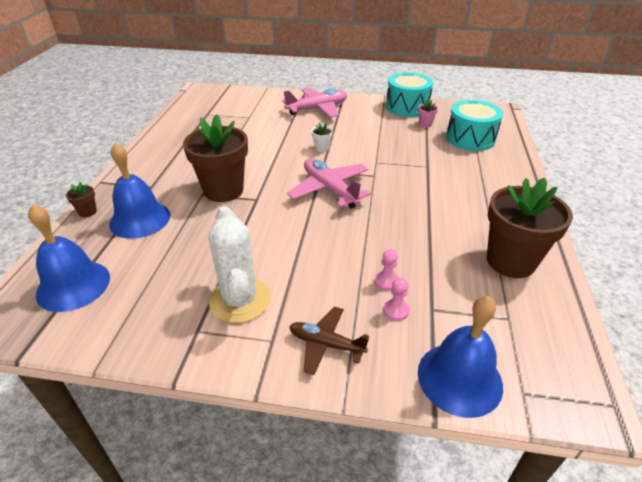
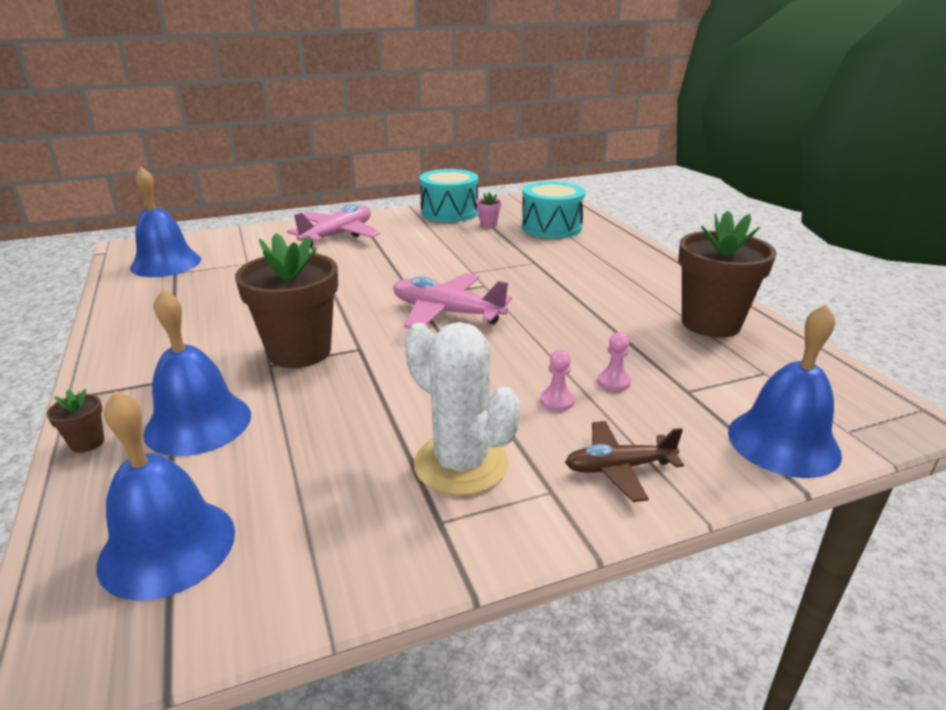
camera: 30 degrees left, 10 degrees down
(208, 106) = (166, 263): none -> blue bell
(322, 148) = (389, 274): white flower pot -> none
(396, 310) = (654, 405): pink pawn -> pink pawn (557, 401)

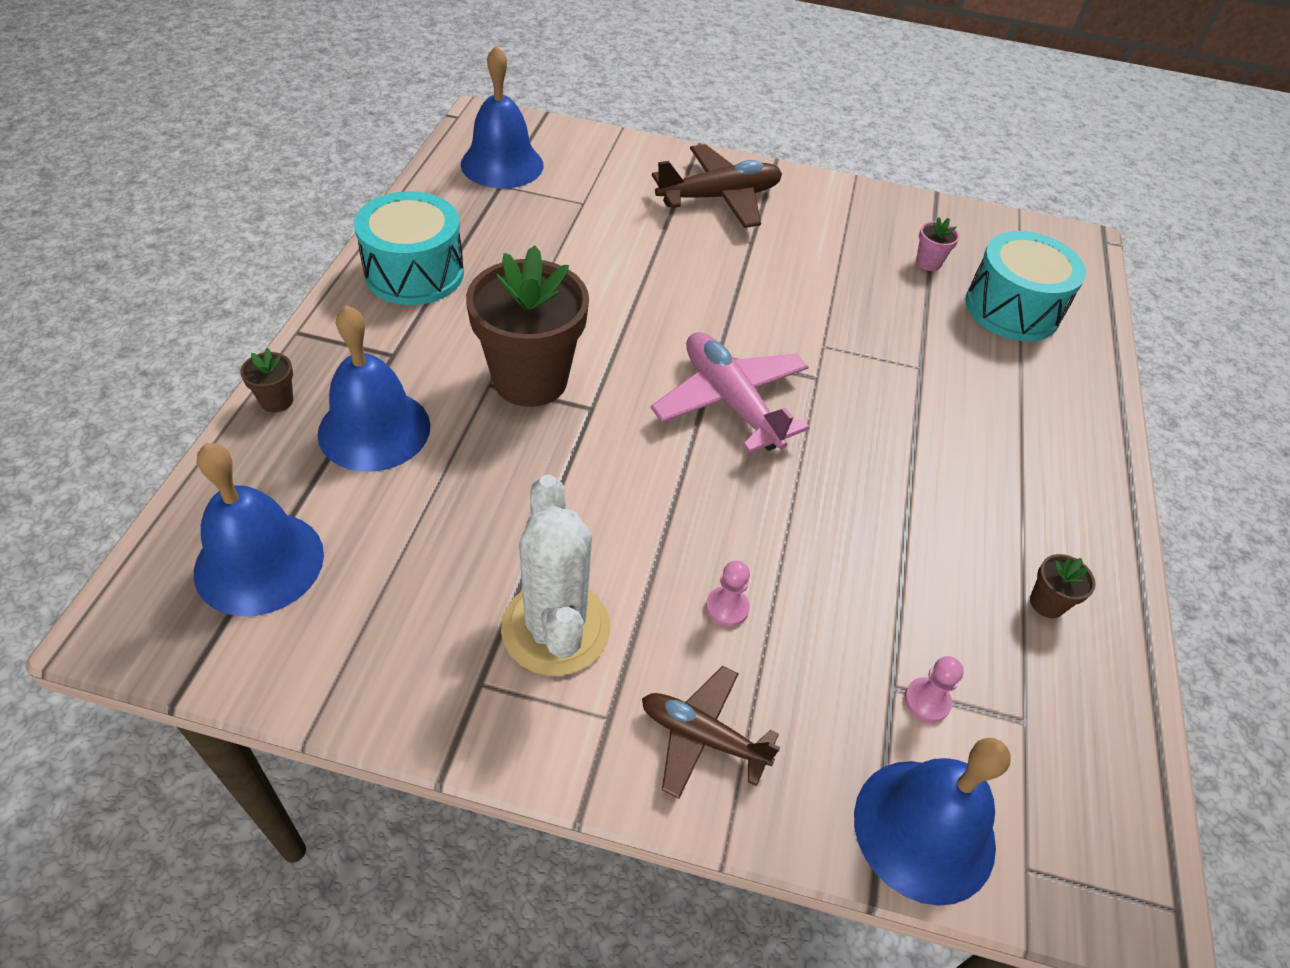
camera: 30 degrees right, 20 degrees up
(338, 235) = (719, 197): pink plane -> brown plane
(449, 212) = (897, 213): turquoise drum -> turquoise drum (414, 273)
(613, 382) = (818, 620): pink pawn -> pink pawn (927, 701)
(710, 323) = (1047, 603): brown flower pot -> brown flower pot, size x0.40

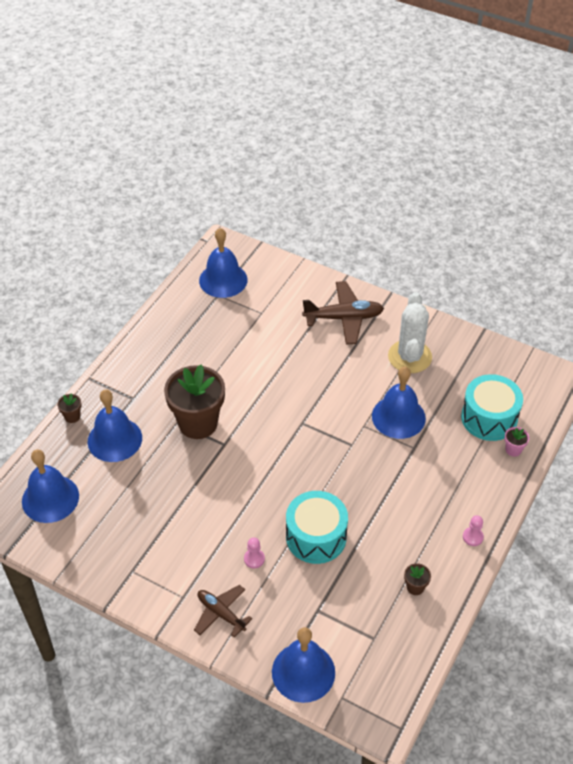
camera: 20 degrees right, 0 degrees up
(414, 273) = (156, 349): turquoise drum -> turquoise drum (316, 537)
(555, 628) = (172, 553): white cactus -> white cactus (409, 357)
(730, 402) = (298, 452): pink plane -> none
(872, 325) = (398, 417): none -> blue bell
(927, 701) = (331, 620): pink pawn -> pink pawn (472, 537)
(928, 263) = (453, 380): pink flower pot -> pink flower pot (513, 450)

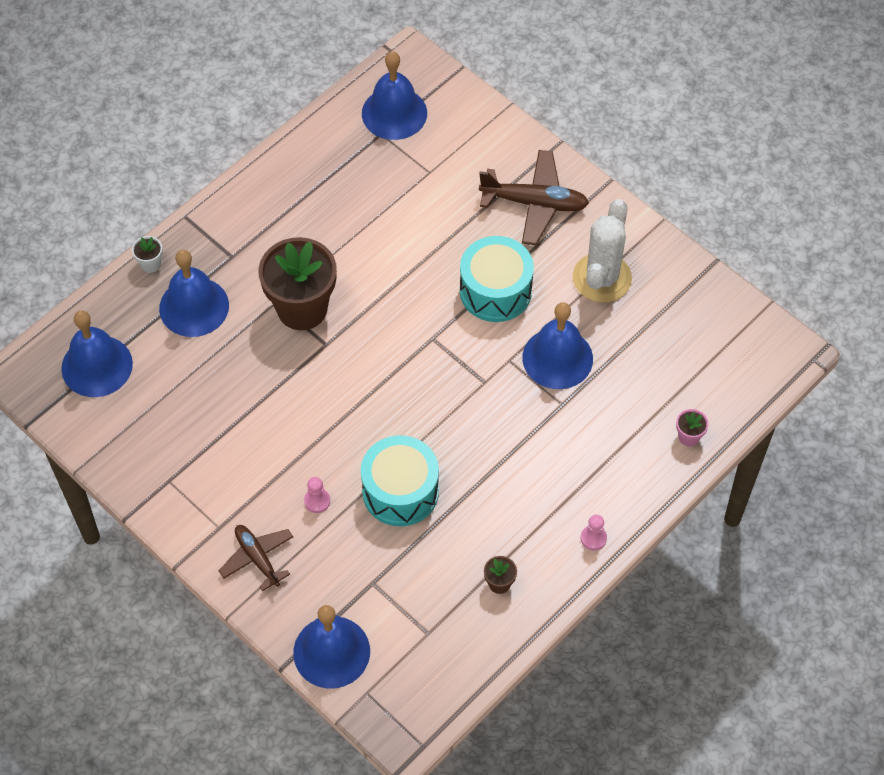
camera: 15 degrees right, 10 degrees up
(72, 416) = (150, 264): brown flower pot -> white flower pot
(489, 418) = (674, 386): turquoise drum -> turquoise drum (495, 291)

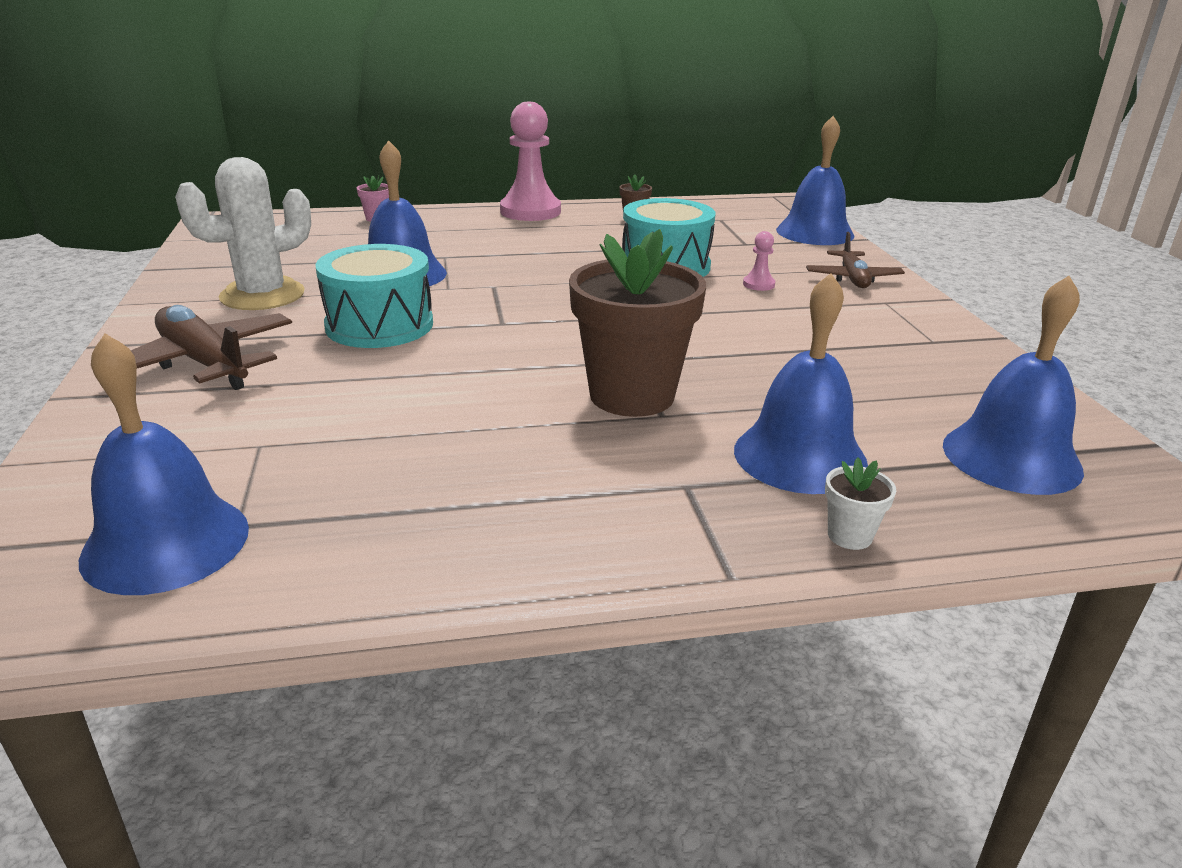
camera: 145 degrees left, 30 degrees down
(593, 538) = (530, 211): pink pawn -> pink pawn, size x2.36

